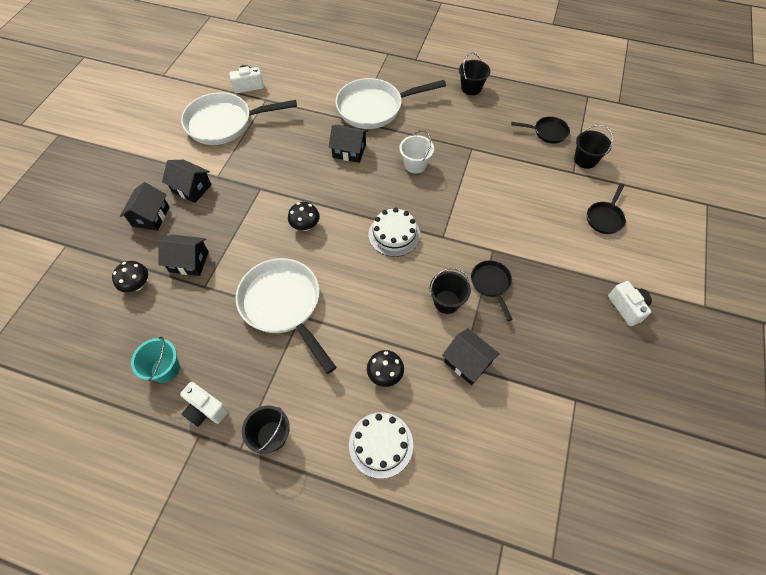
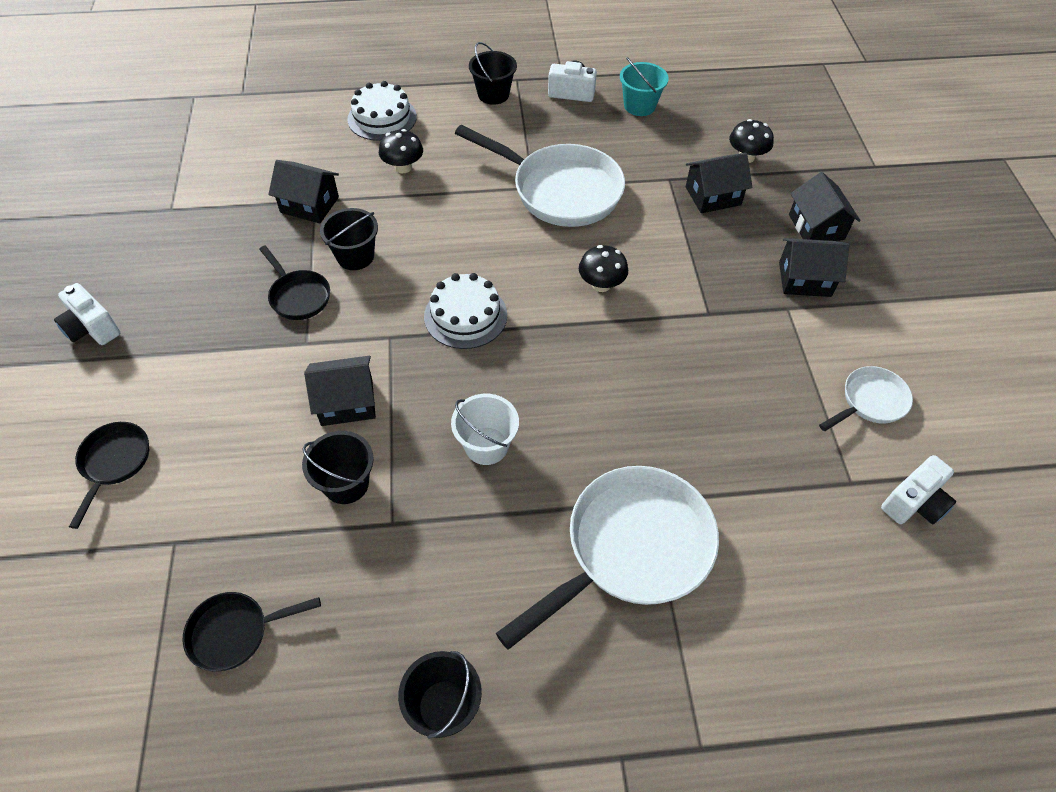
camera: 155 degrees right, 5 degrees down
(224, 123) = (870, 402): white pan -> white pan, size x0.51
(349, 151) = (617, 429): black house -> black house (347, 402)
(585, 160) = (148, 585): black bucket -> black bucket (346, 484)

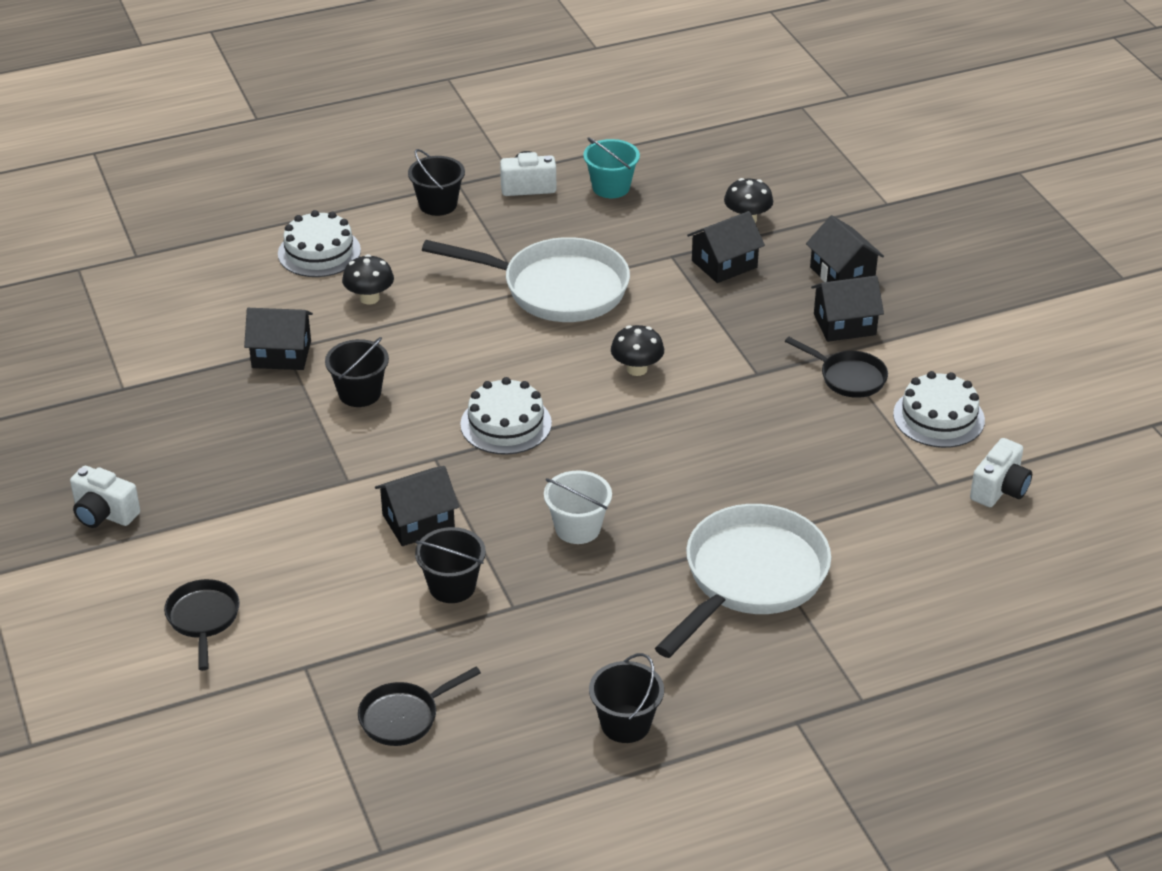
camera: 15 degrees left, 15 degrees down
(298, 296) = (316, 441): black pan -> black pan (848, 377)
(870, 402) = (938, 417): white pan -> white cake

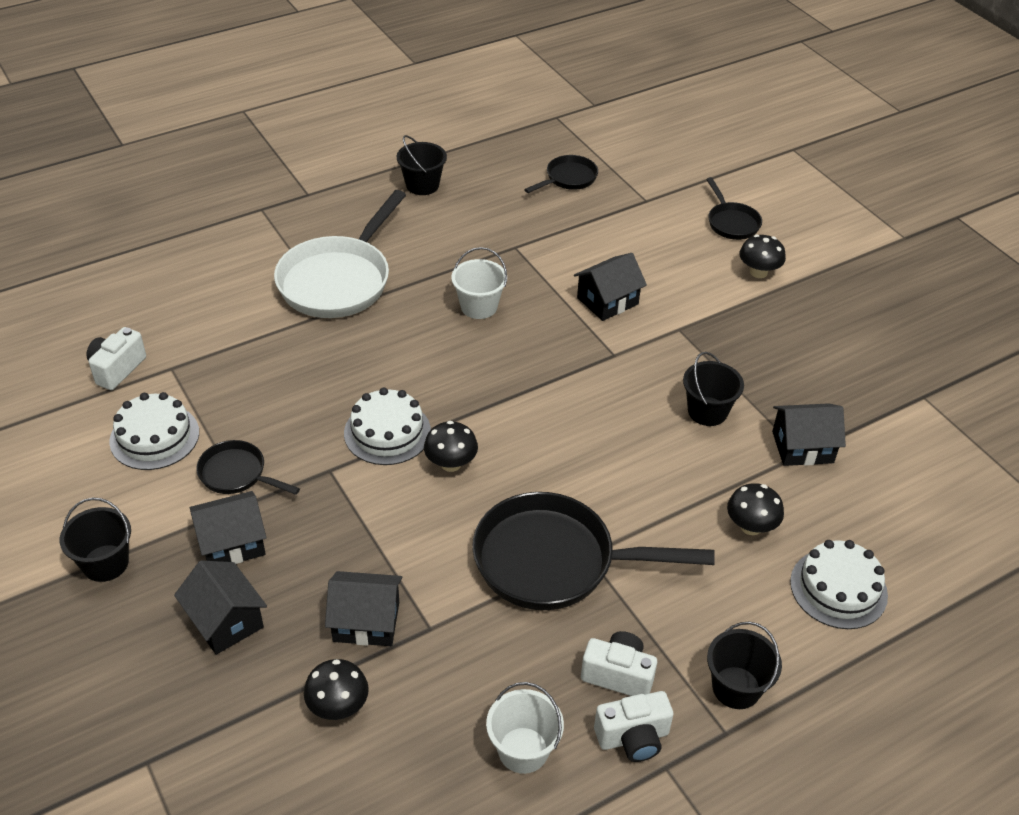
camera: 170 degrees right, 5 degrees up
(104, 514) = (854, 286): white camera -> white camera (618, 675)
(211, 543) = (758, 272): none -> black mushroom
(452, 586) = (564, 257): black bucket -> black bucket (105, 563)
(506, 424) = (562, 392): white cake -> white cake (387, 432)
(557, 289) = (554, 561): white pan -> black pan
(611, 187) = (523, 750): turquoise bucket -> white bucket
(724, 264) = (366, 621): black house -> black house turned 45 degrees clockwise

